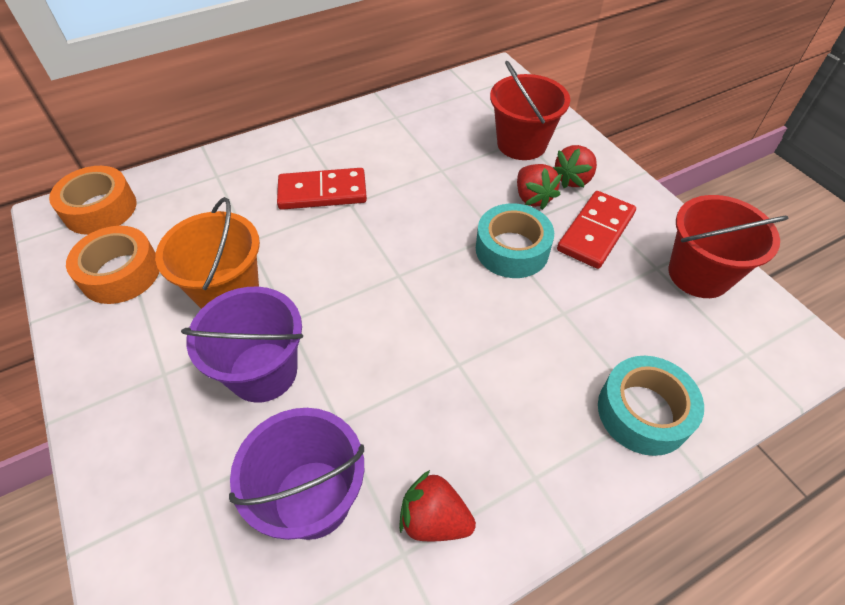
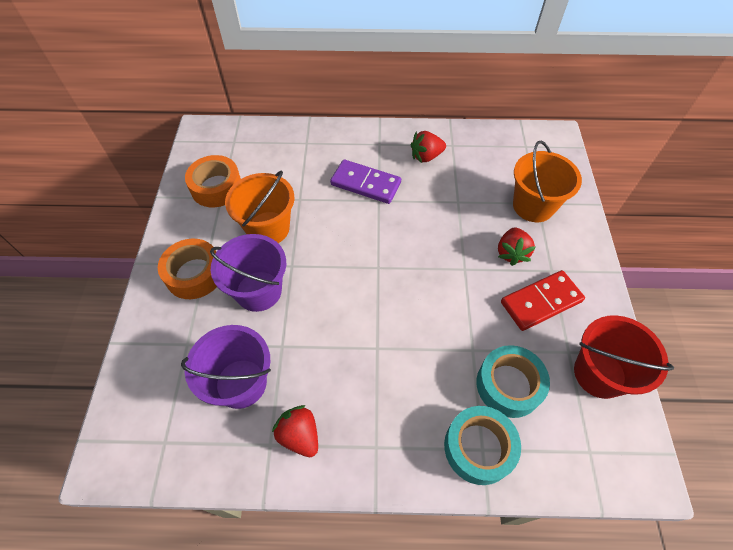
camera: 30 degrees right, 5 degrees up
(100, 209) = (227, 138): orange tape -> orange tape (194, 274)
(322, 192) = (365, 184): red domino -> purple domino
(512, 249) = (468, 286): turquoise tape -> turquoise tape (508, 385)
(521, 144) = (533, 206): red bucket -> orange bucket
(573, 179) = (554, 252): red strawberry -> red strawberry (426, 156)

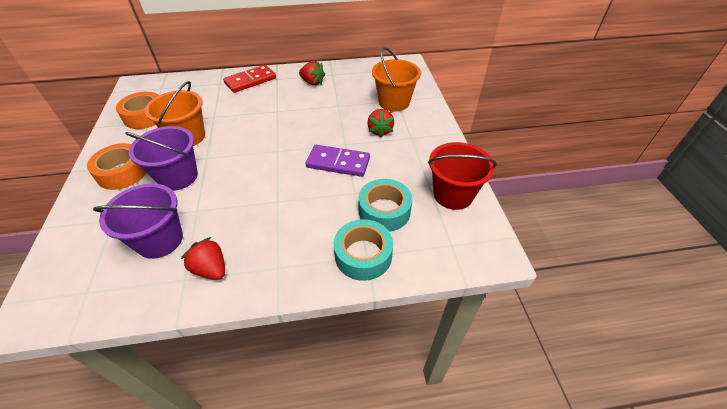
camera: 10 degrees left, 10 degrees down
(365, 184) = (266, 102): purple domino -> purple domino (338, 163)
(426, 156) = (312, 82): red strawberry -> red strawberry turned 120 degrees counterclockwise
(541, 302) = (404, 157): red domino -> red domino (250, 81)

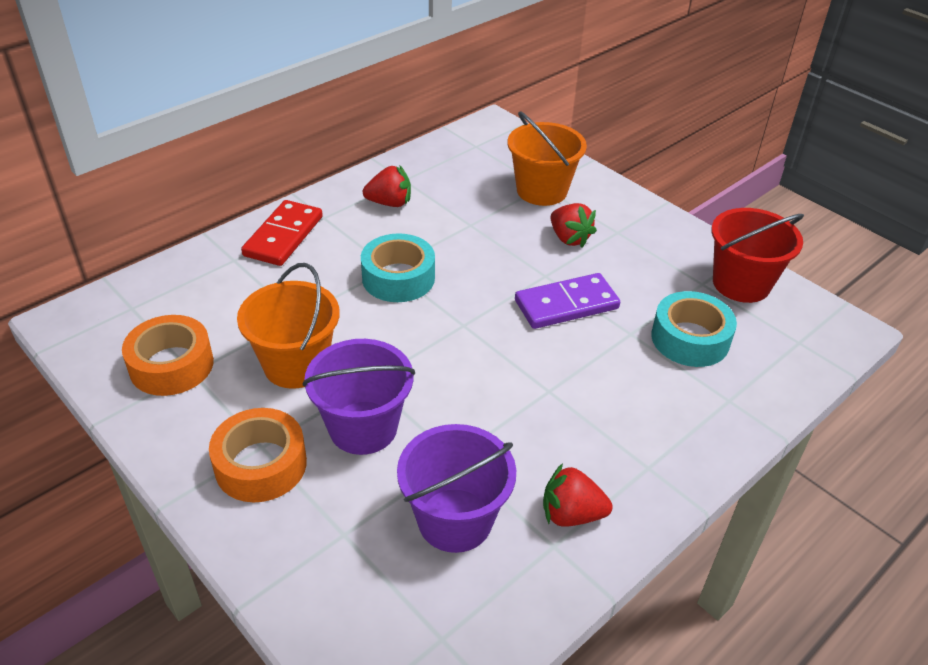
camera: 35 degrees left, 5 degrees down
(363, 255) = (725, 401): turquoise tape -> turquoise tape (398, 278)

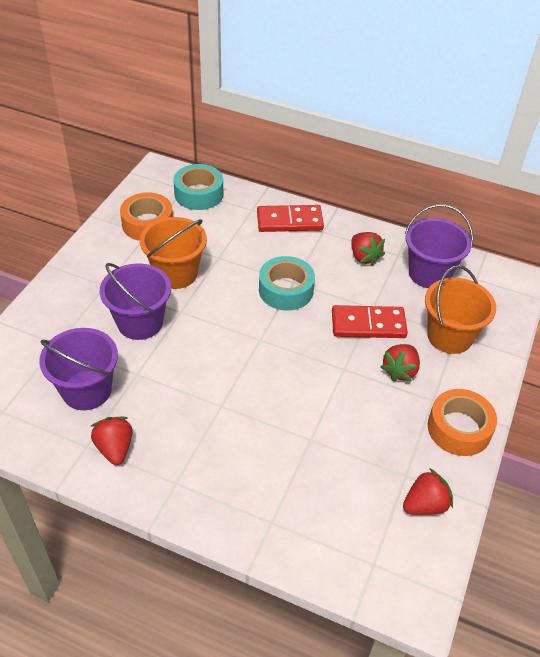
camera: 65 degrees right, 5 degrees up
(261, 465) = (91, 290): orange tape -> orange tape (459, 428)
(447, 170) = (429, 273): none -> purple bucket
(493, 236) = (368, 325): none -> red domino
(566, 305) = (318, 391): purple domino -> none
(690, 339) = (328, 480): turquoise tape -> turquoise tape (199, 194)
(741, 283) = (425, 505): red bucket -> red strawberry

